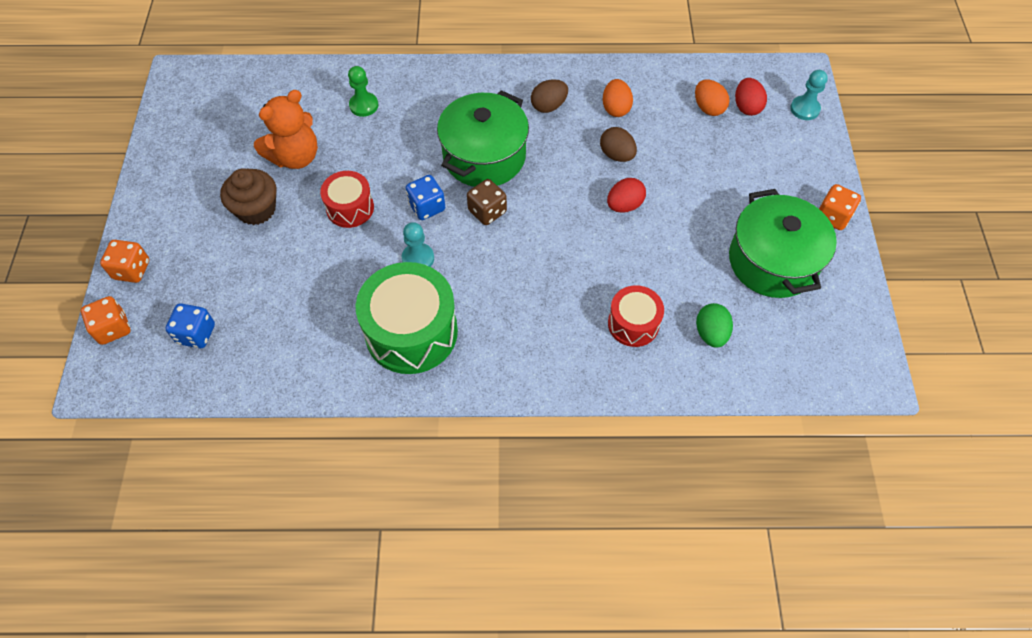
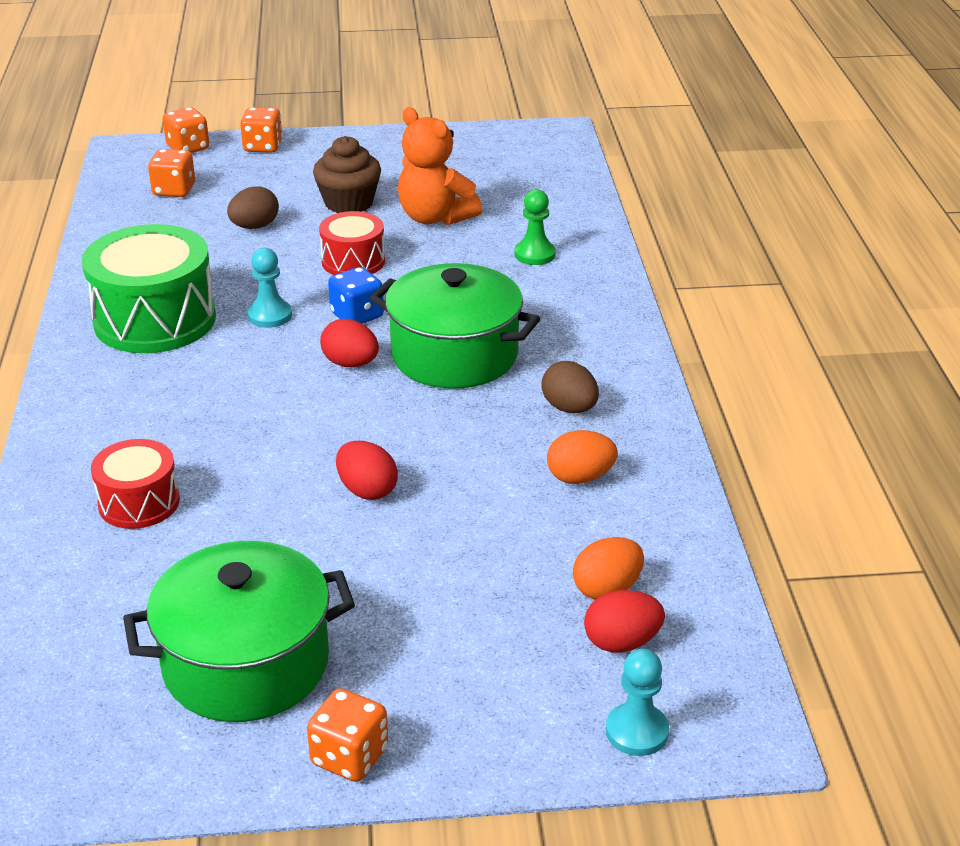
camera: 85 degrees right, 25 degrees down
(196, 334) = (174, 190): blue dice -> orange dice
(487, 211) = (350, 363): brown dice -> red egg
(616, 155) = (474, 480): brown egg -> brown egg (254, 226)
(711, 333) = (108, 584): green egg -> none

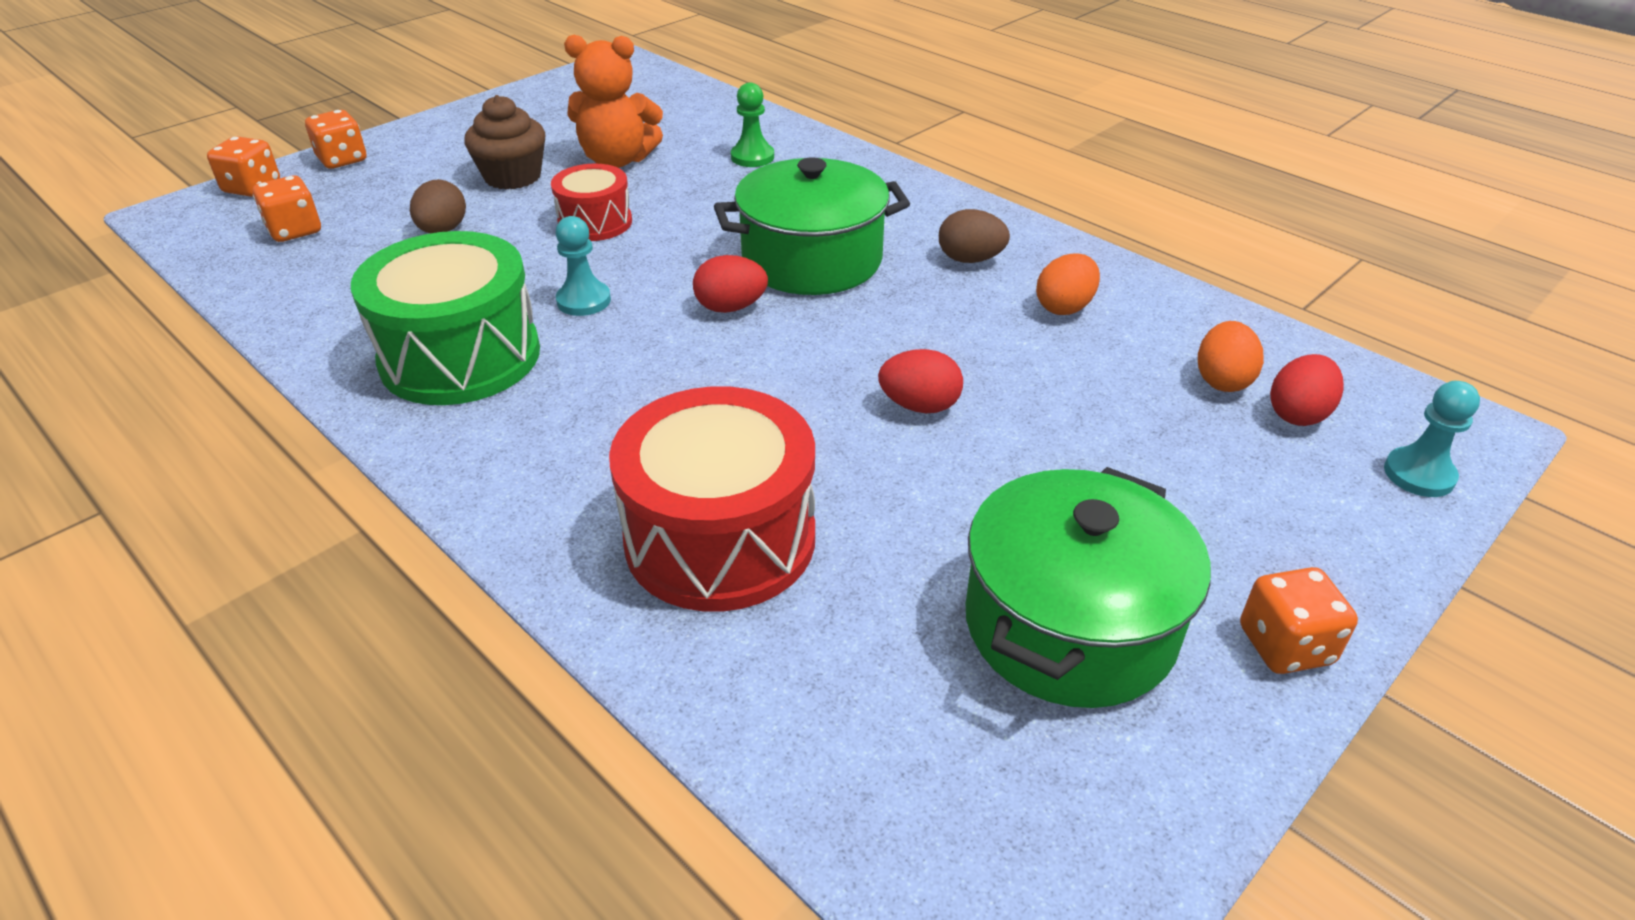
camera: 40 degrees left, 5 degrees up
(139, 502) = (720, 539): red drum -> red drum, size x1.79
(357, 315) = (672, 265): blue dice -> none

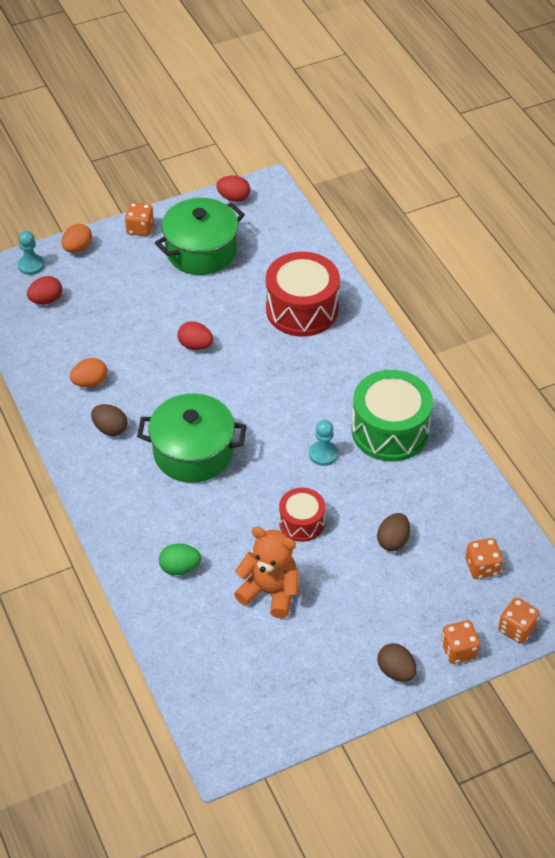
camera: 160 degrees left, 10 degrees up
(430, 134) = (396, 671): none -> brown egg
(513, 177) = (343, 591): brown cupcake -> none
(730, 307) = (251, 428): red egg -> red egg (233, 198)
(752, 157) = (180, 568): green pawn -> green egg
(1222, 380) = (59, 323): orange egg -> orange egg (77, 248)

